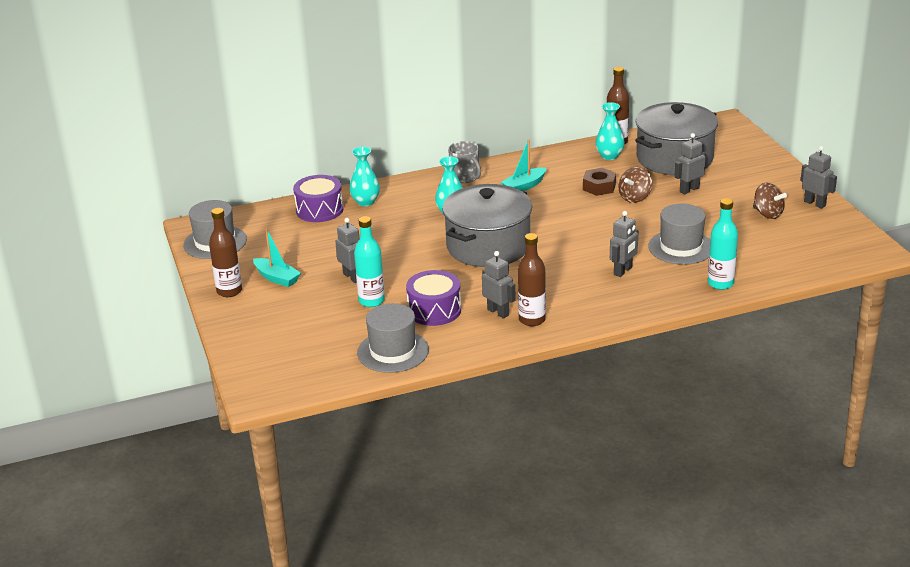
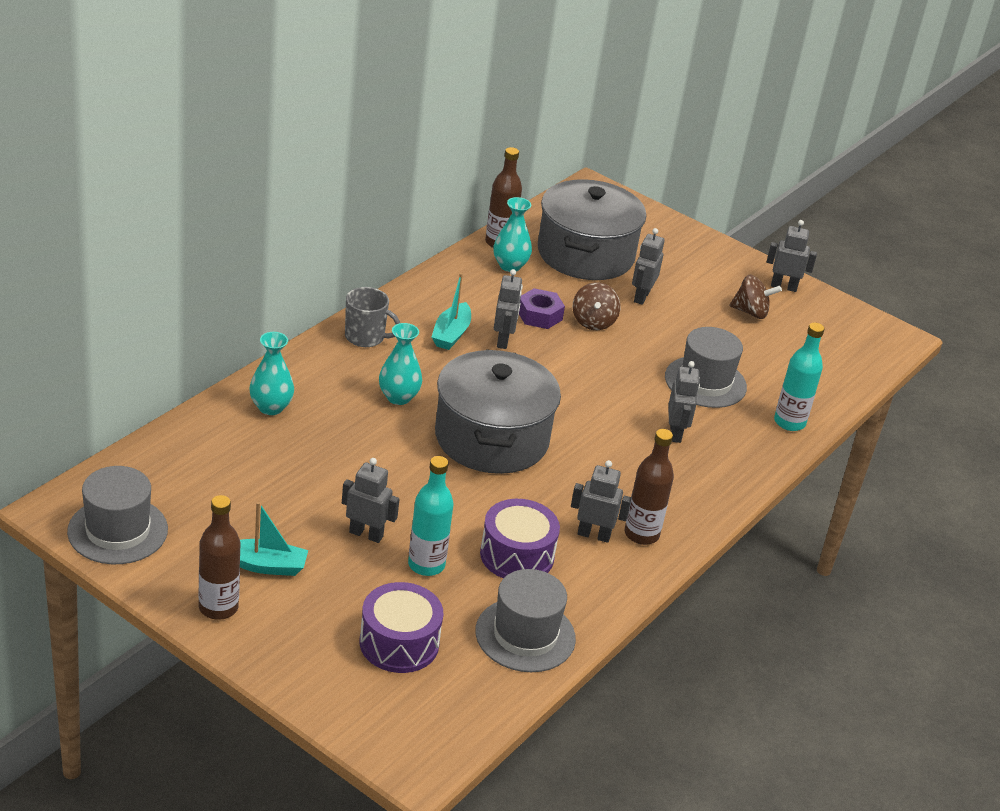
camera: 40 degrees left, 5 degrees up
(319, 210) = (219, 436): purple drum -> purple drum (399, 643)
(557, 196) = (503, 340): none -> grey robot
(599, 187) = (539, 315): brown nut -> purple nut

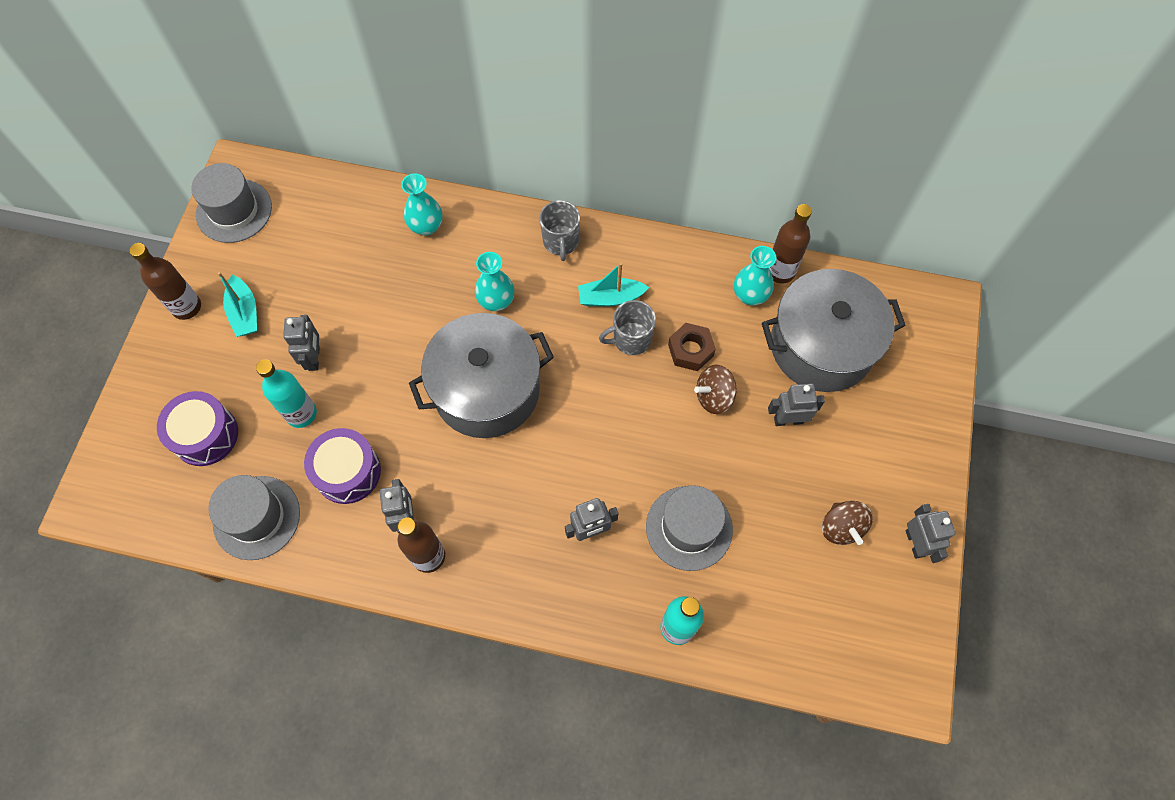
camera: 70 degrees right, 30 degrees up
(503, 340) = (630, 339): grey robot -> grey mug
(539, 315) = (690, 350): purple nut -> brown nut

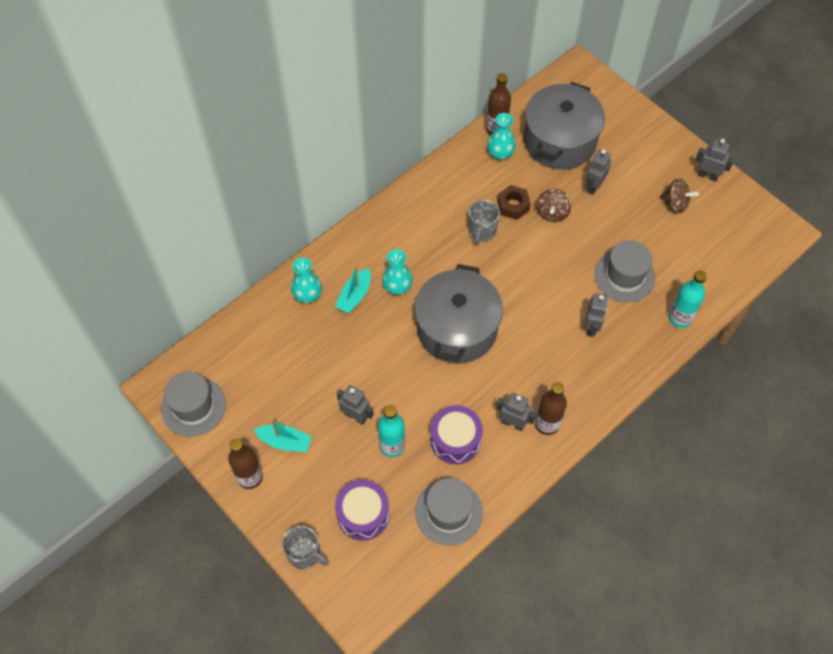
camera: 55 degrees left, 5 degrees down
(561, 242) = (383, 227): grey mug -> grey mug (305, 554)
(610, 298) = (445, 225): turquoise boat -> turquoise boat (354, 296)

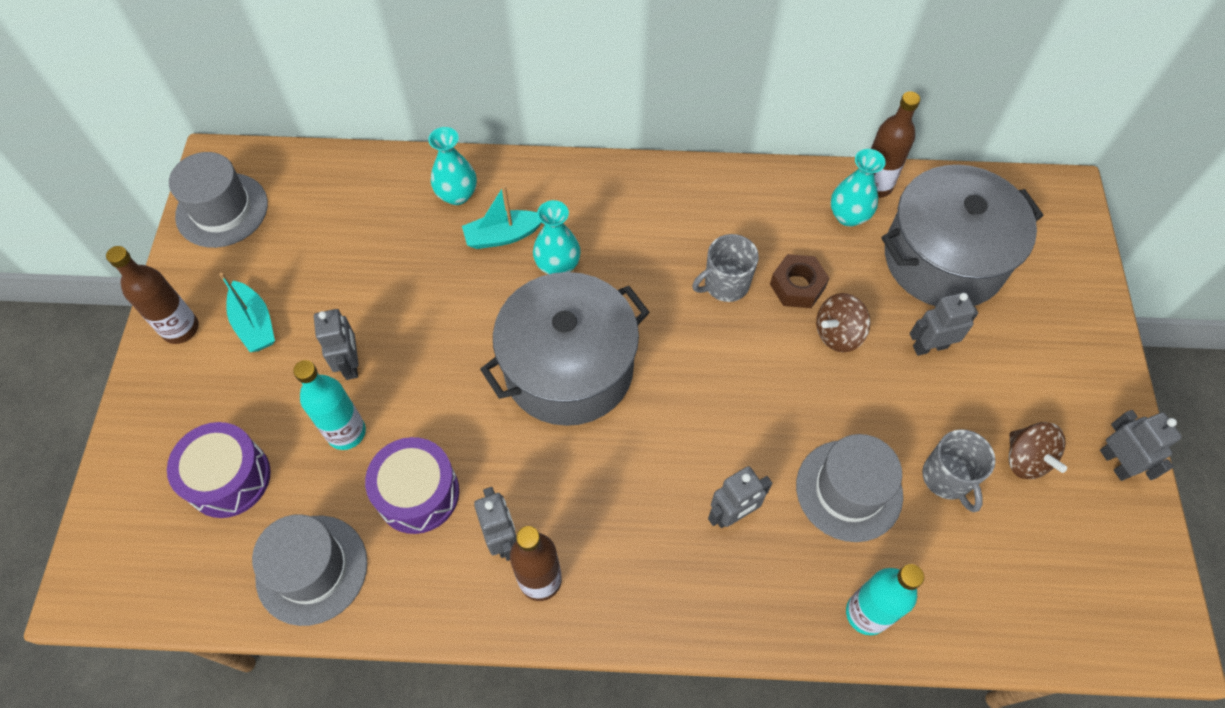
camera: 45 degrees right, 0 degrees up
(305, 554) = (127, 461): grey mug -> grey mug (947, 478)

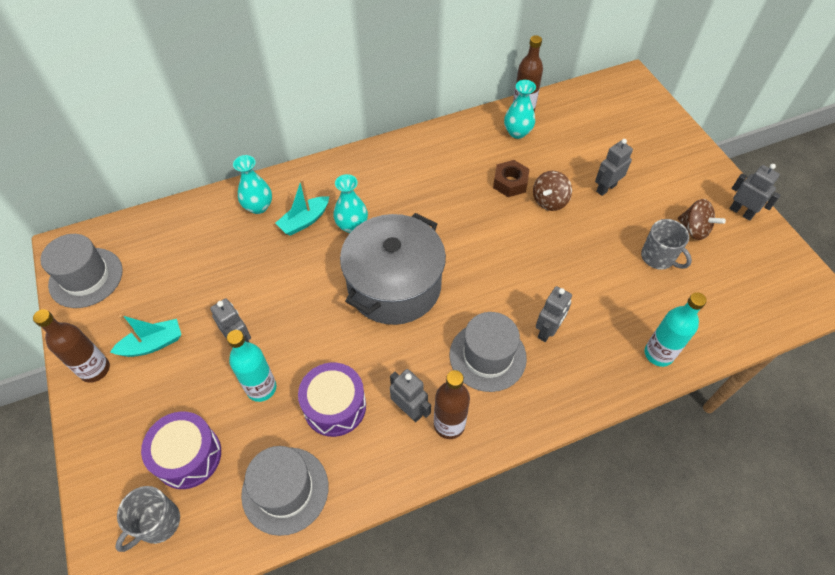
camera: 25 degrees left, 5 degrees down
(254, 324) = (152, 344): turquoise boat -> turquoise boat turned 60 degrees counterclockwise
(725, 284) = (466, 198): grey mug -> grey mug (158, 523)
(849, 490) = (607, 287): grey hat -> grey hat (487, 356)
(944, 258) = (585, 137): grey pot -> none

